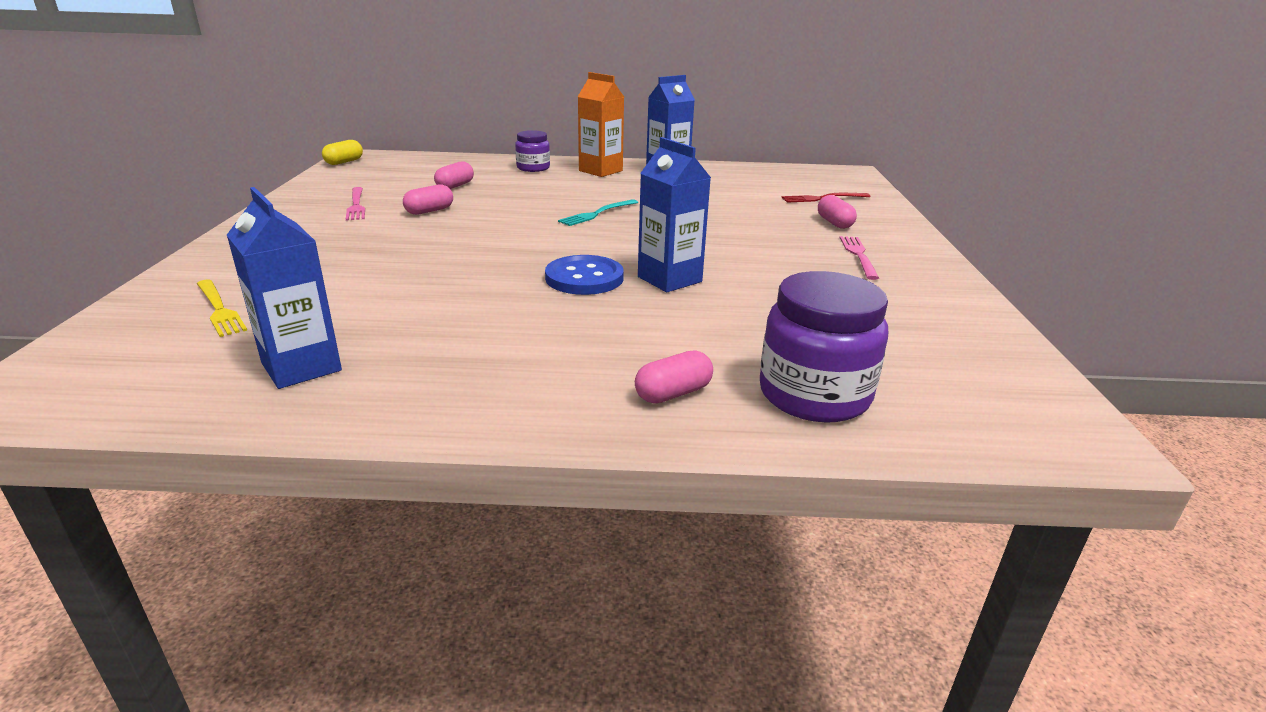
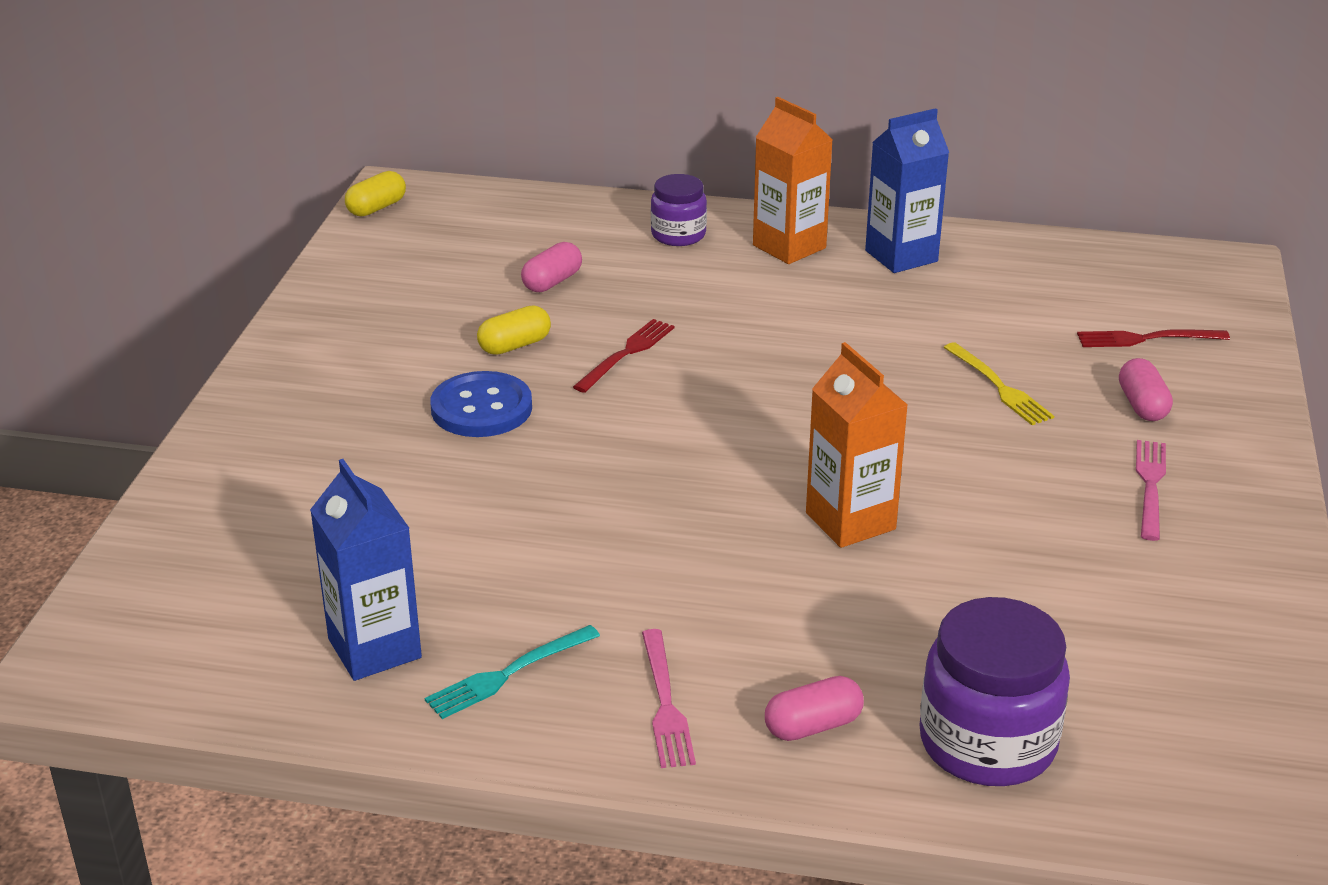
camera: 10 degrees right, 5 degrees up
(220, 310) = (261, 543): yellow fork -> yellow fork (1000, 387)
(356, 205) = (407, 327): pink fork -> pink fork (666, 705)
(429, 211) = (515, 345): pink capsule -> yellow capsule
(505, 212) = (627, 353): none -> red fork
(584, 278) = (730, 511): blue button -> blue button (481, 408)
(596, 214) = (767, 364): turquoise fork -> turquoise fork (507, 675)
(669, 279) = (850, 521): blue carton -> orange carton

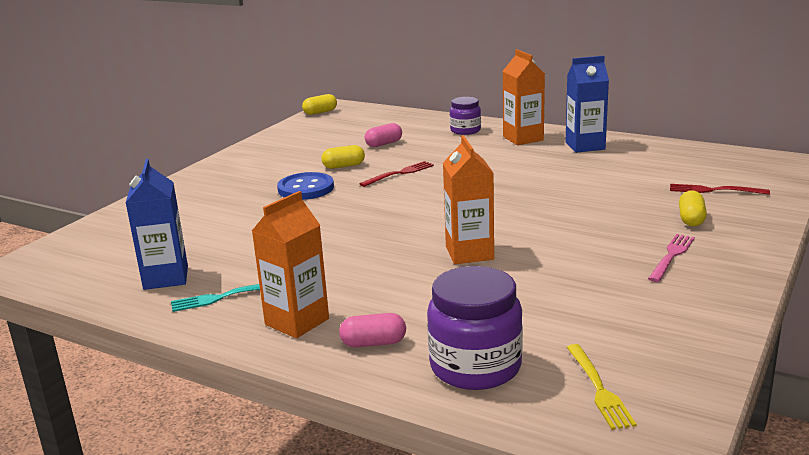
camera: 20 degrees right, 10 degrees down
(666, 705) = (297, 322): pink fork -> orange carton
(1000, 387) = (604, 204): yellow fork -> yellow fork (599, 389)
(1142, 405) = (691, 219): pink capsule -> yellow capsule

